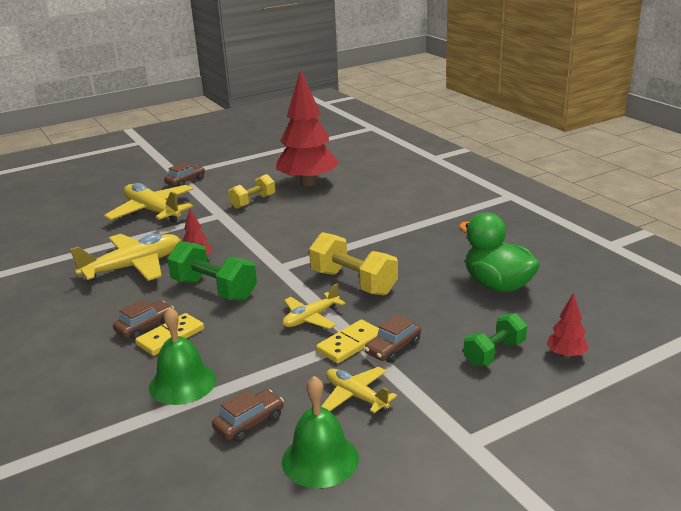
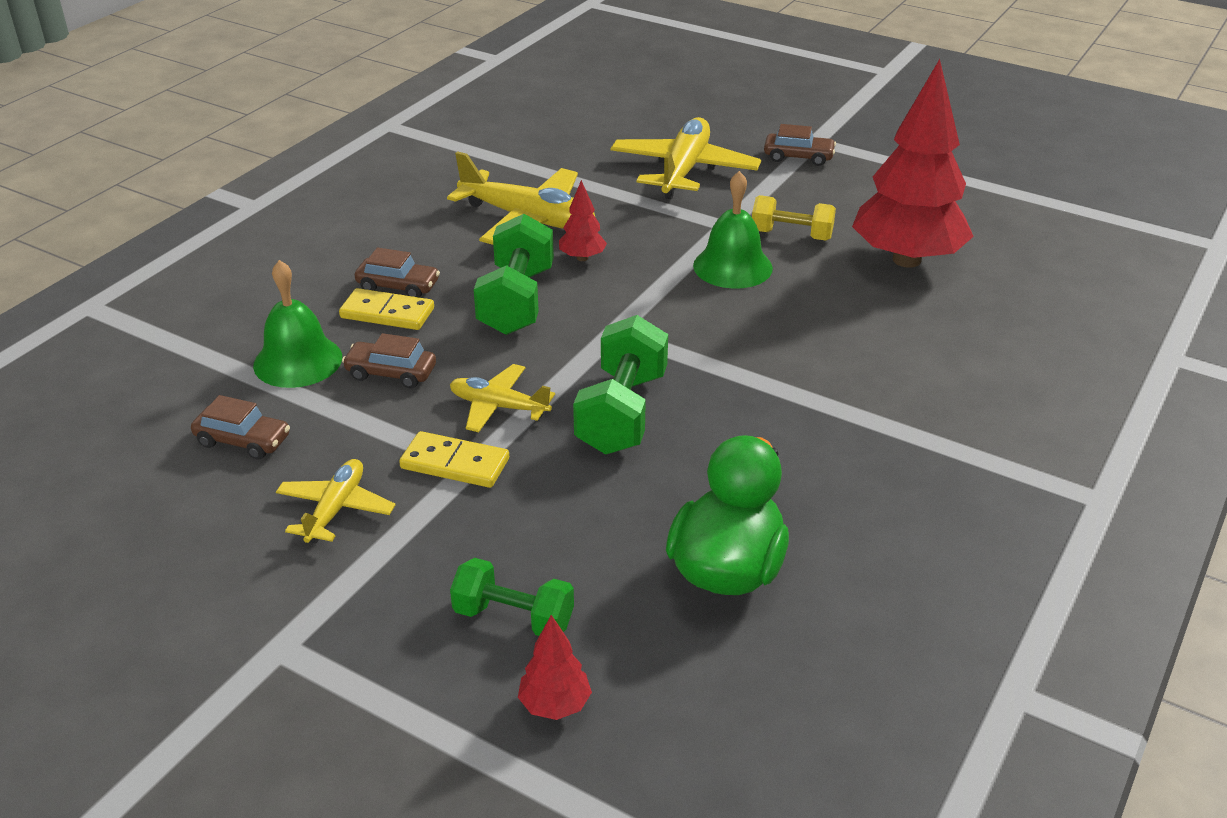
camera: 60 degrees right, 10 degrees up
(320, 459) = (196, 521): green bell -> green bell (732, 266)
(353, 282) = (622, 412): yellow dumbbell -> green dumbbell
(393, 348) = (467, 507): brown car -> brown car (391, 373)

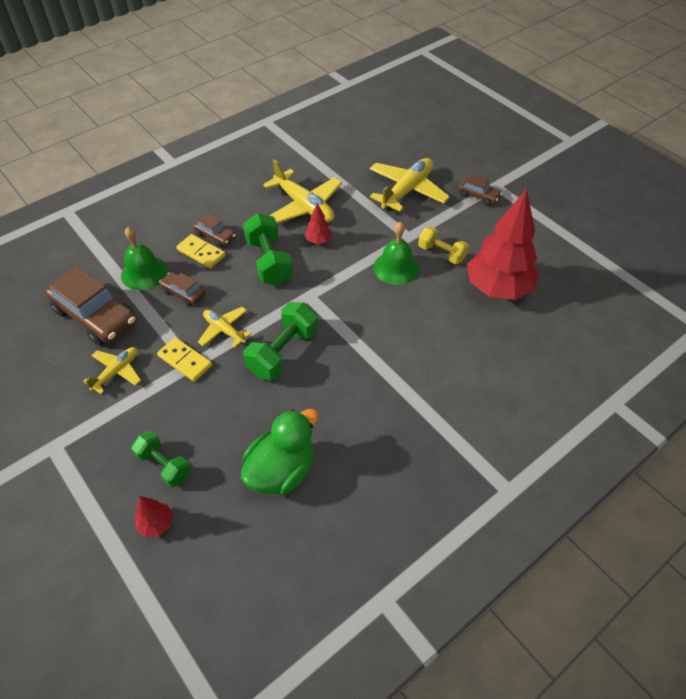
camera: 20 degrees right, 15 degrees up
(243, 441) = (95, 316): brown car -> brown car, size x2.01
(516, 301) = (269, 262): green dumbbell -> green dumbbell turned 45 degrees counterclockwise

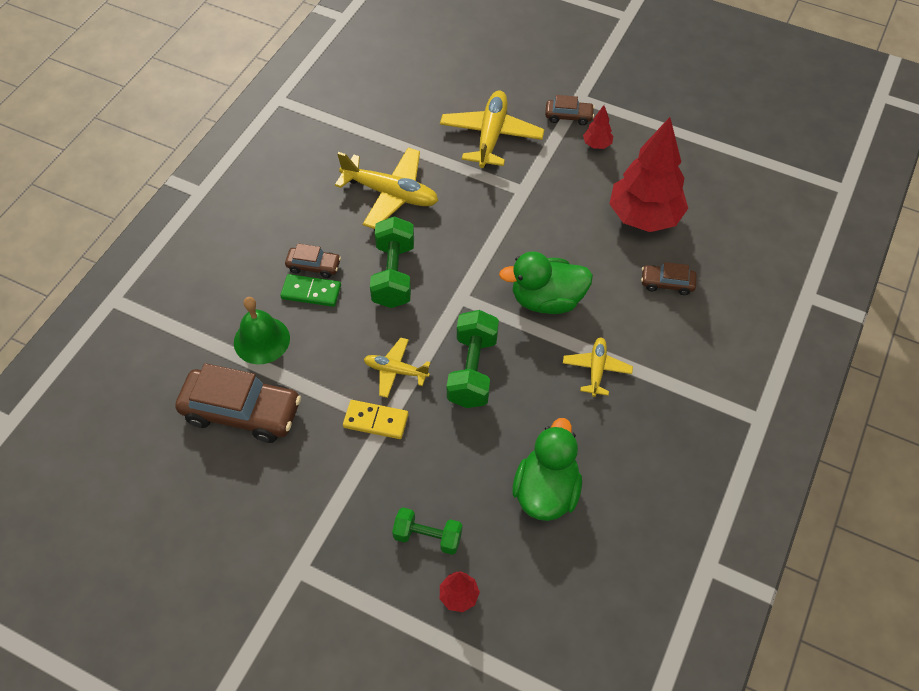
camera: 25 degrees left, 5 degrees up
(116, 372) = (310, 463): yellow plane -> yellow plane (596, 369)
(183, 293) = (323, 346): brown car -> brown car (667, 283)
(201, 253) = (311, 292): yellow domino -> green domino
(269, 262) = (393, 274): green dumbbell -> green dumbbell turned 45 degrees clockwise
(318, 240) = (431, 230): red tree -> red tree (597, 144)
(376, 322) = (547, 300): none -> green duck
(396, 268) = (531, 231): green bell -> none
(441, 253) = (568, 198): yellow dumbbell -> none

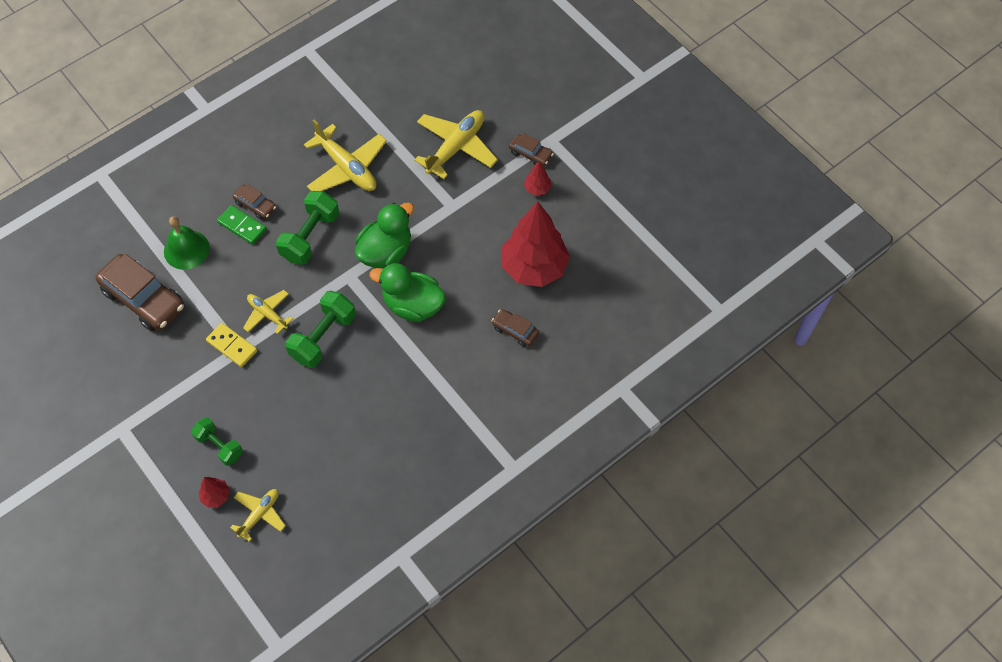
camera: 25 degrees right, 5 degrees up
(546, 491) = (320, 450): green duck -> green duck (386, 252)
(596, 369) = (415, 376): yellow plane -> yellow plane (259, 514)

